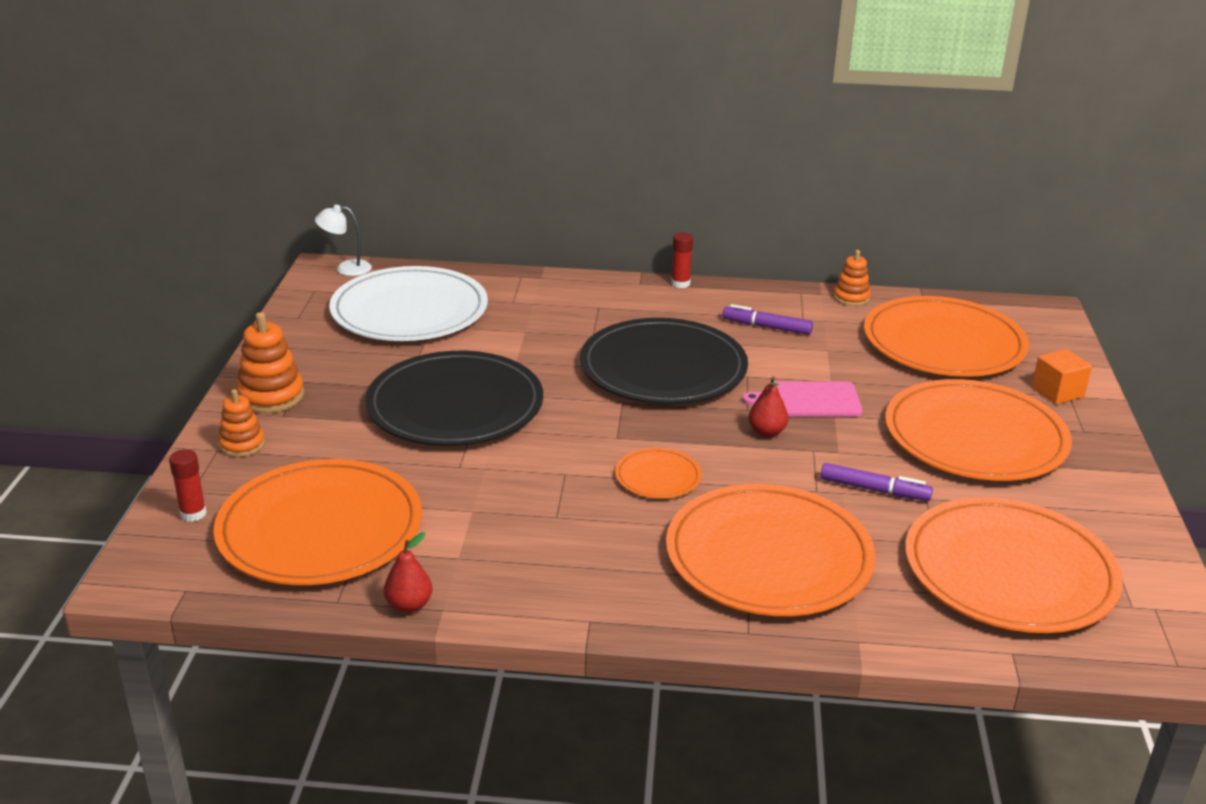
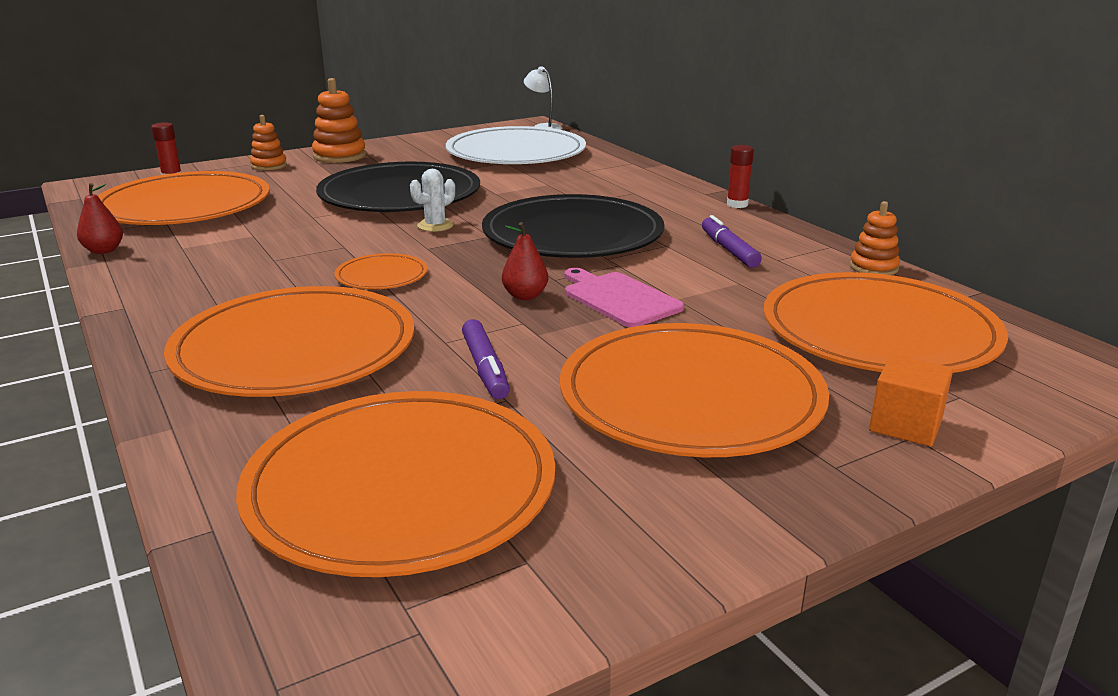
camera: 55 degrees right, 5 degrees down
(566, 416) = (435, 226): none -> white cactus

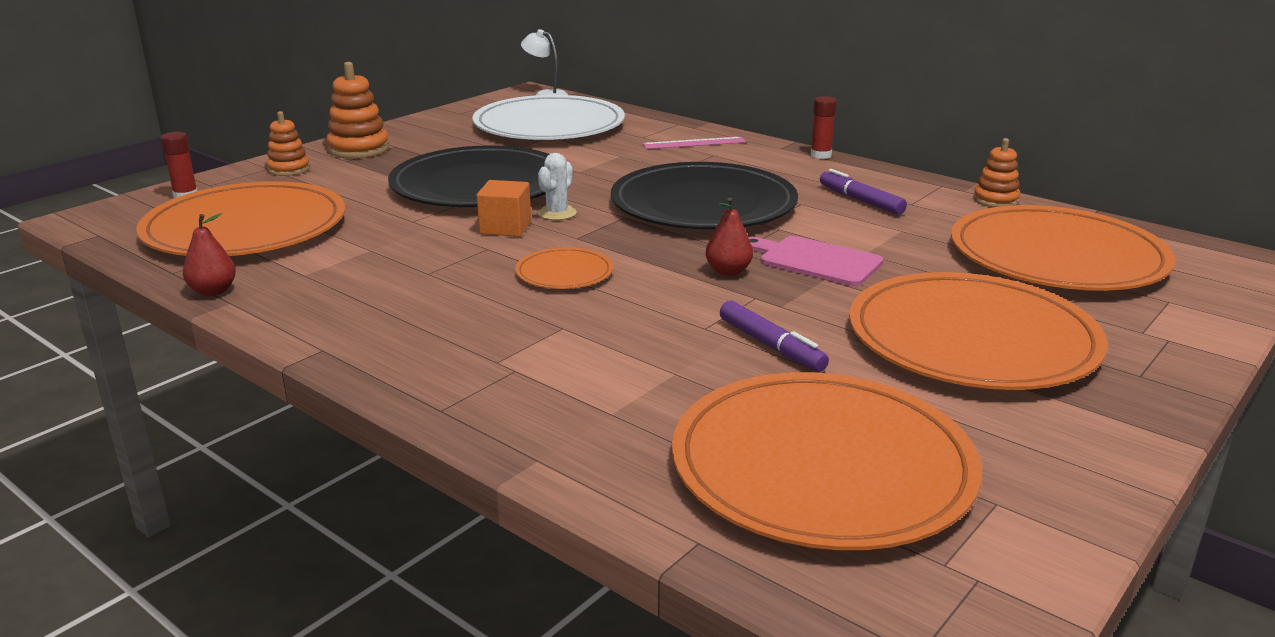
camera: 20 degrees left, 0 degrees up
(294, 349) = (566, 360): orange plate -> none
(627, 181) = (694, 143): none -> pink ruler
(905, 425) = (1155, 332): orange cube -> orange cube (505, 228)

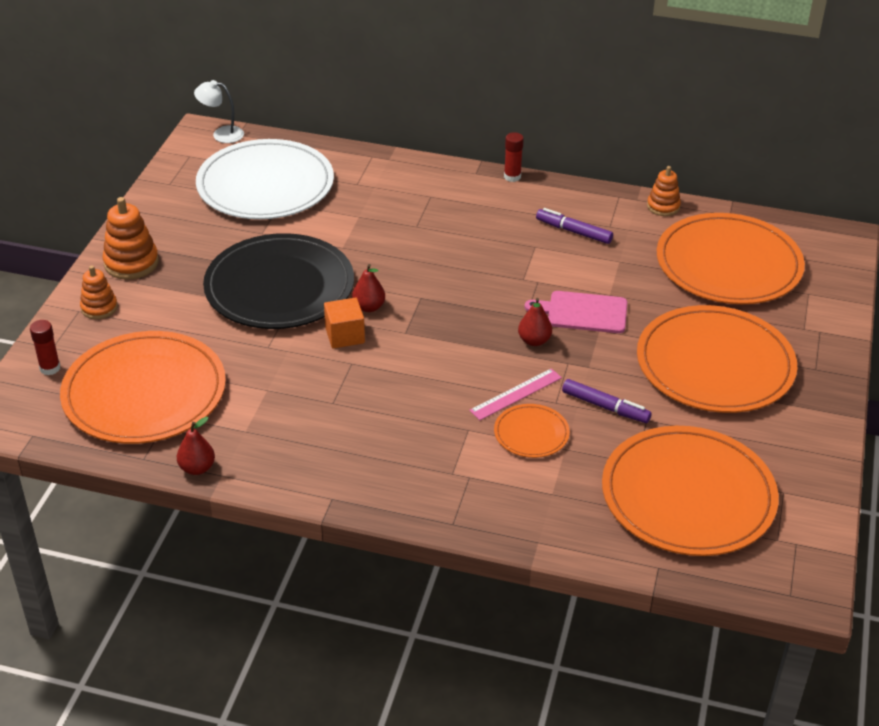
camera: 25 degrees left, 15 degrees up
(557, 213) = (369, 307): white cactus -> red pear
(564, 273) = (427, 374): orange plate -> orange plate (531, 433)
(694, 143) = (404, 183): pink ruler -> pink ruler (516, 394)
(703, 204) = (467, 266): black plate -> none

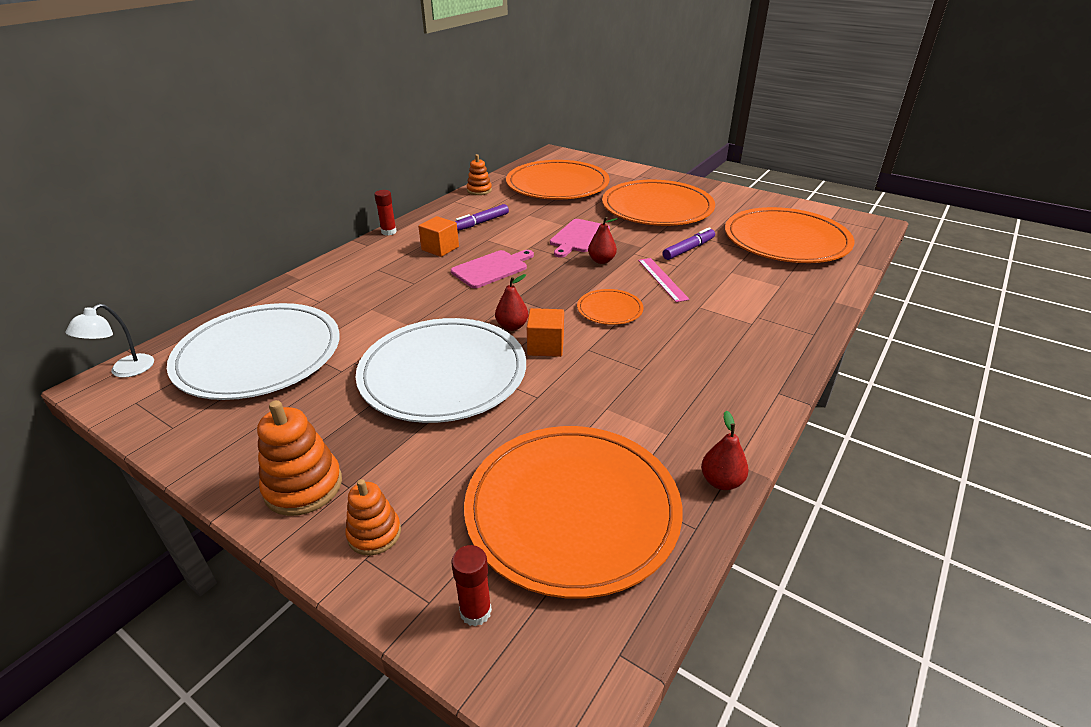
camera: 70 degrees left, 5 degrees down
(279, 287) = (443, 373): black plate -> white plate
(472, 267) = (492, 268): none -> pink cutting board
(495, 221) = (440, 248): none -> orange cube
(531, 433) = (710, 281): orange plate -> orange plate (609, 309)

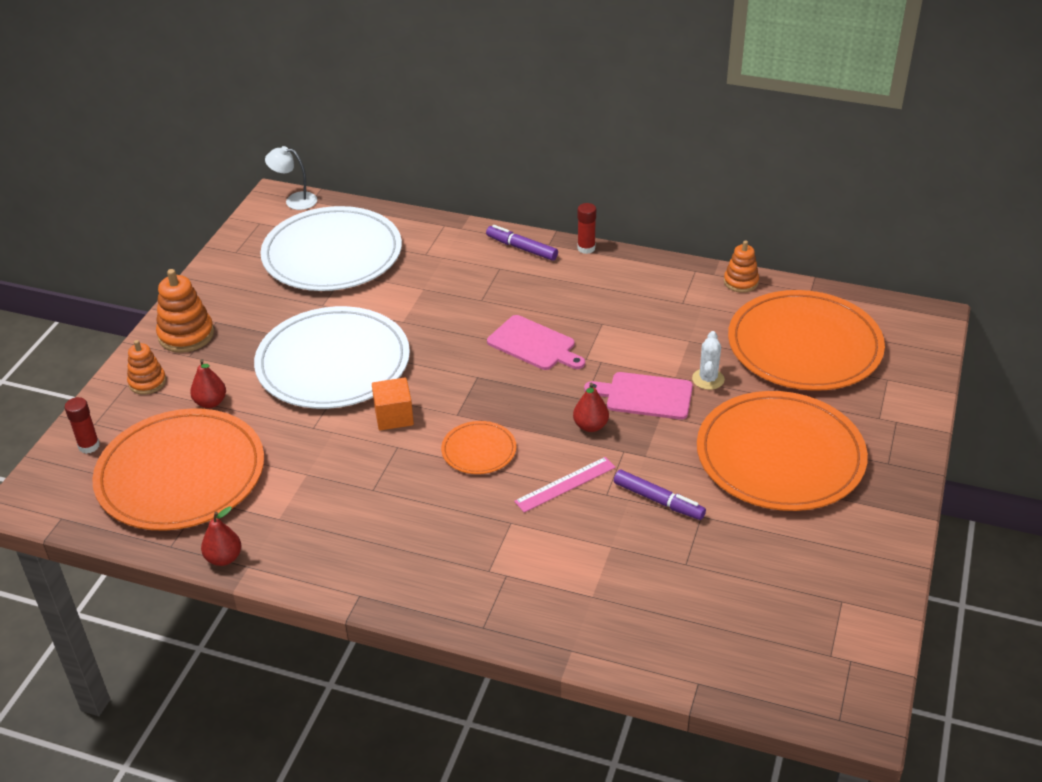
camera: 75 degrees right, 5 degrees up
(440, 248) = (564, 295): orange cube -> none
(480, 223) = (644, 308): purple marker -> purple marker (521, 248)
(512, 326) = (422, 386): red pear -> red pear (210, 402)
(573, 215) = (708, 379): none -> white cactus
(786, 240) = (738, 602): orange plate -> none

